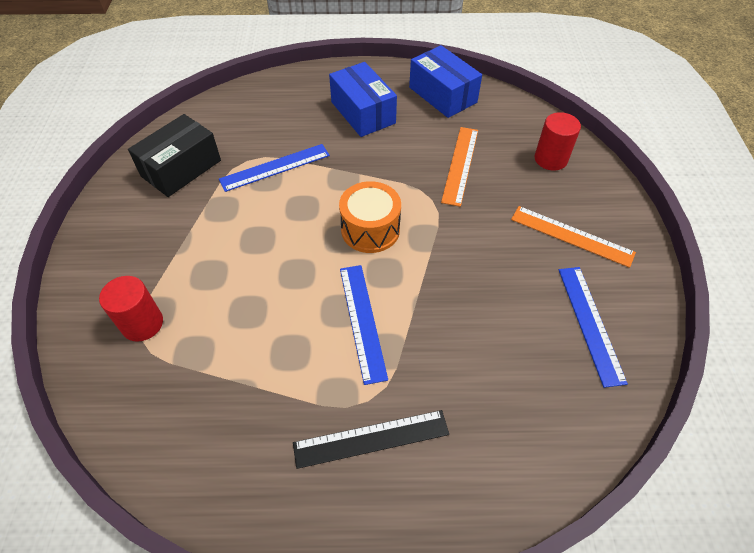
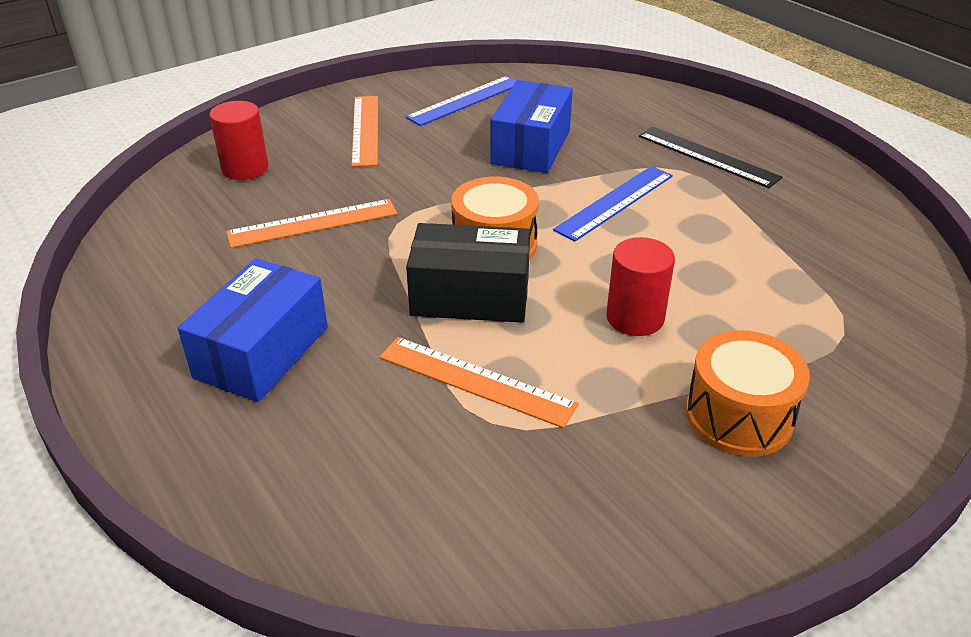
camera: 125 degrees left, 15 degrees down
(142, 324) = (831, 343): red cylinder -> red cylinder (635, 318)
(155, 242) = (738, 416): none -> orange drum
(181, 168) = (591, 493): black box -> black box (470, 296)
(275, 167) = (476, 381): blue ruler -> orange ruler
(442, 95) = (154, 290): blue box -> blue box (531, 147)

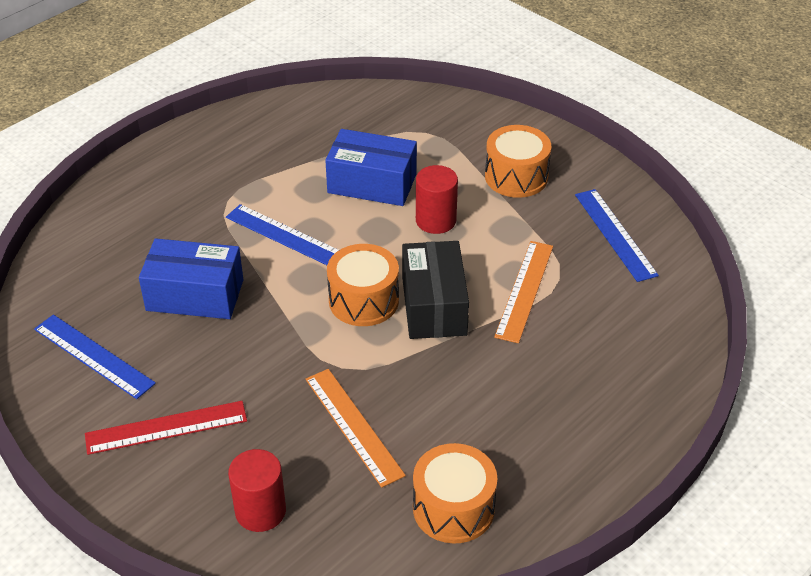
camera: 100 degrees left, 5 degrees up
(170, 273) = (453, 508): none -> orange drum
(262, 352) = (533, 412): blue box -> blue box (372, 183)
(365, 130) = (166, 427): orange ruler -> red ruler
(583, 514) = (615, 234): none -> blue ruler
(707, 156) = (203, 185): black ruler -> none

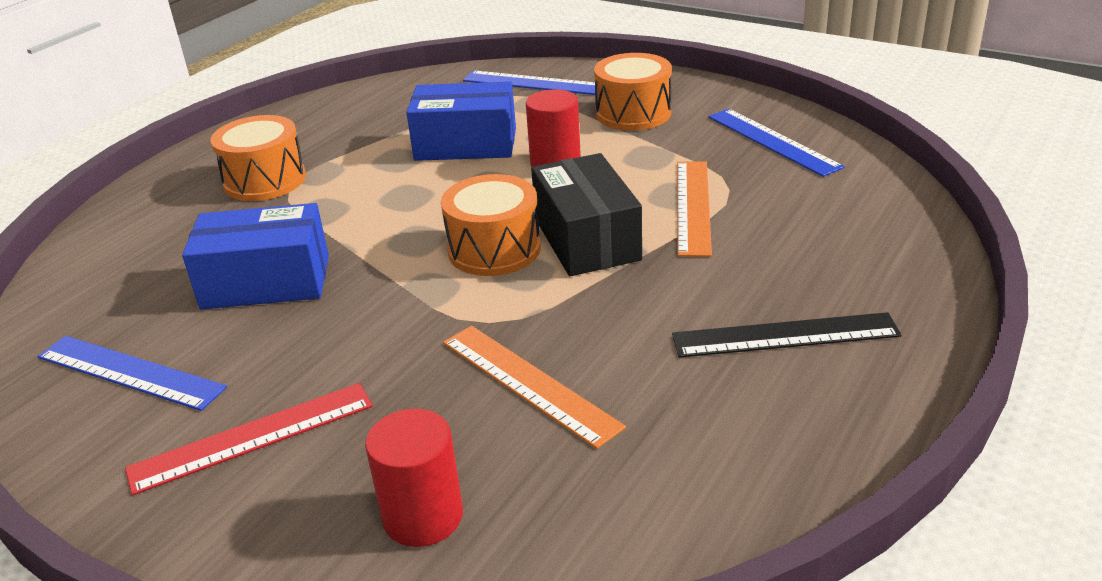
camera: 10 degrees left, 10 degrees down
(286, 236) = (373, 206): blue ruler -> blue ruler (533, 83)
(453, 508) = (712, 454): orange drum -> orange drum (265, 180)
(540, 426) = (785, 335): none -> black ruler

